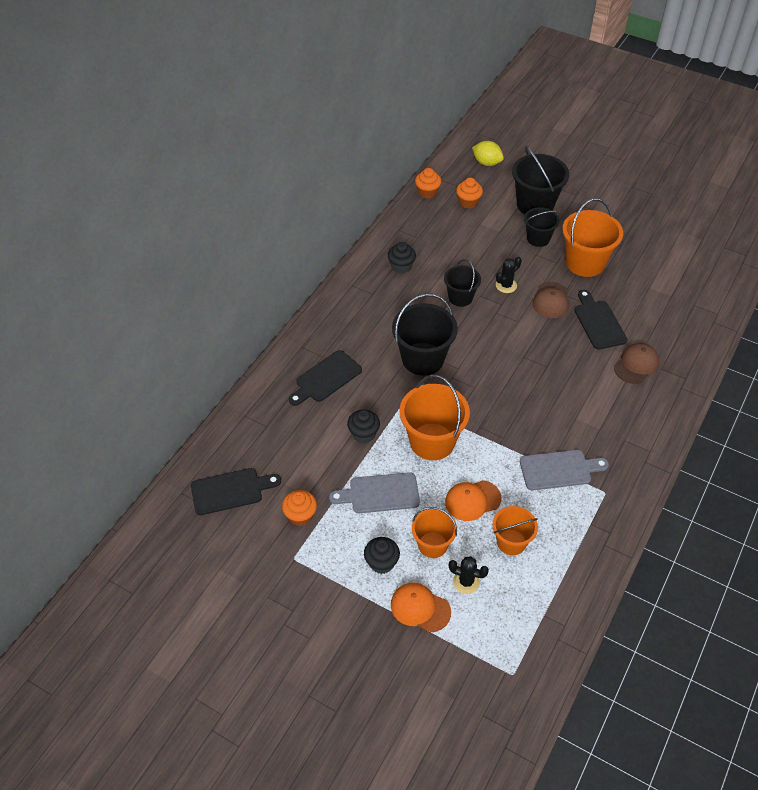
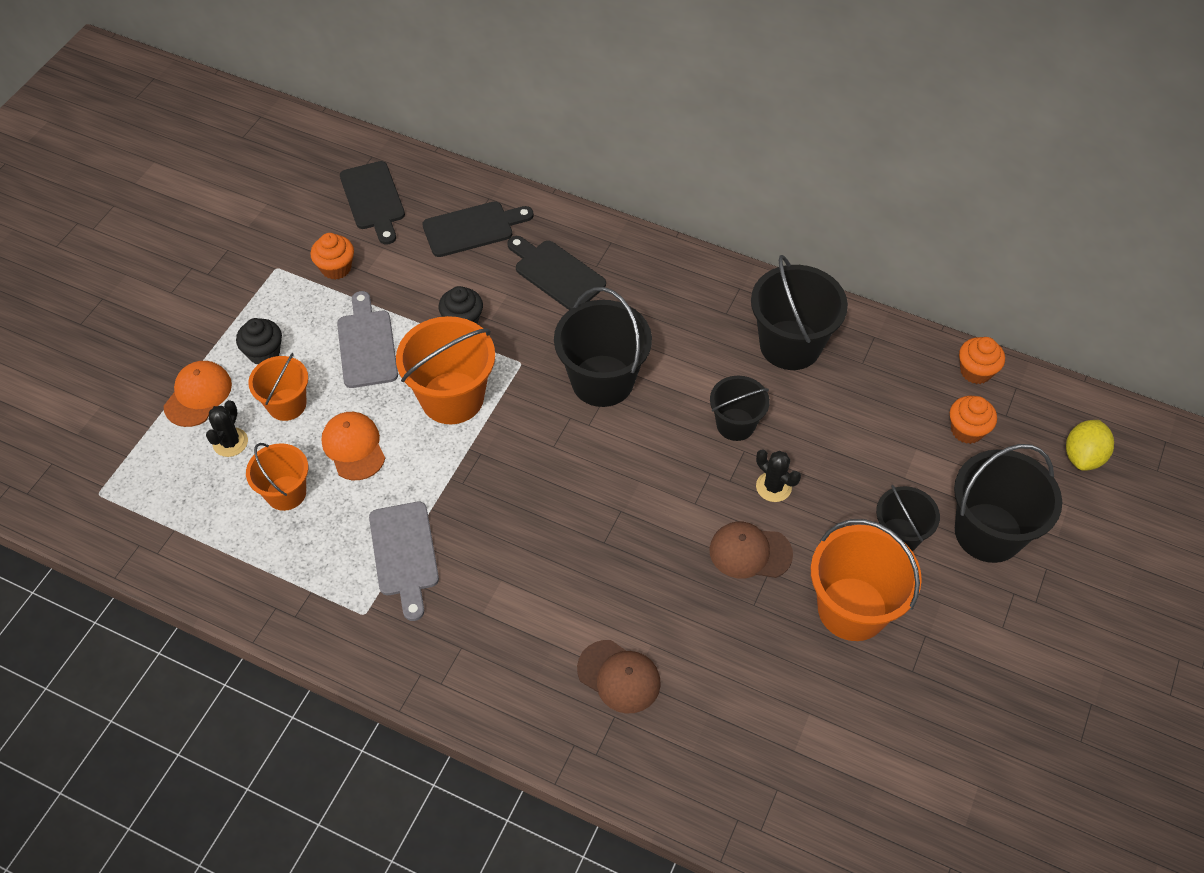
camera: 85 degrees right, 5 degrees up
(401, 266) = (790, 345): black cupcake -> black bucket
(598, 322) = (709, 623): black cutting board -> black cutting board (472, 228)

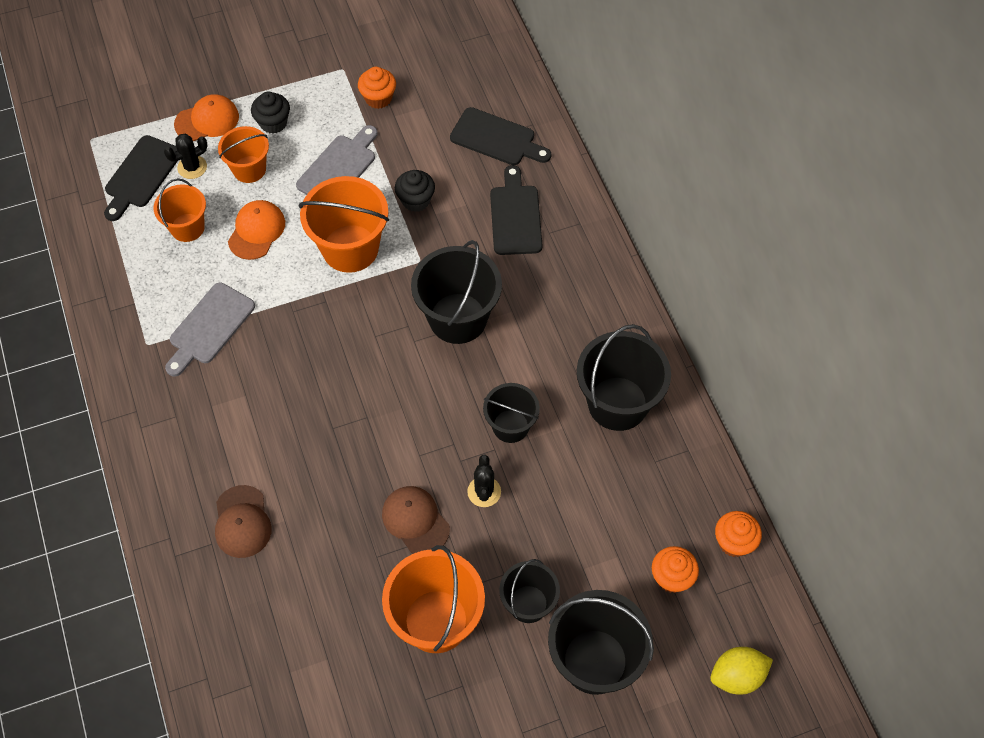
camera: 45 degrees right, 5 degrees up
(373, 199) = (455, 66): black cutting board -> black cutting board (141, 175)

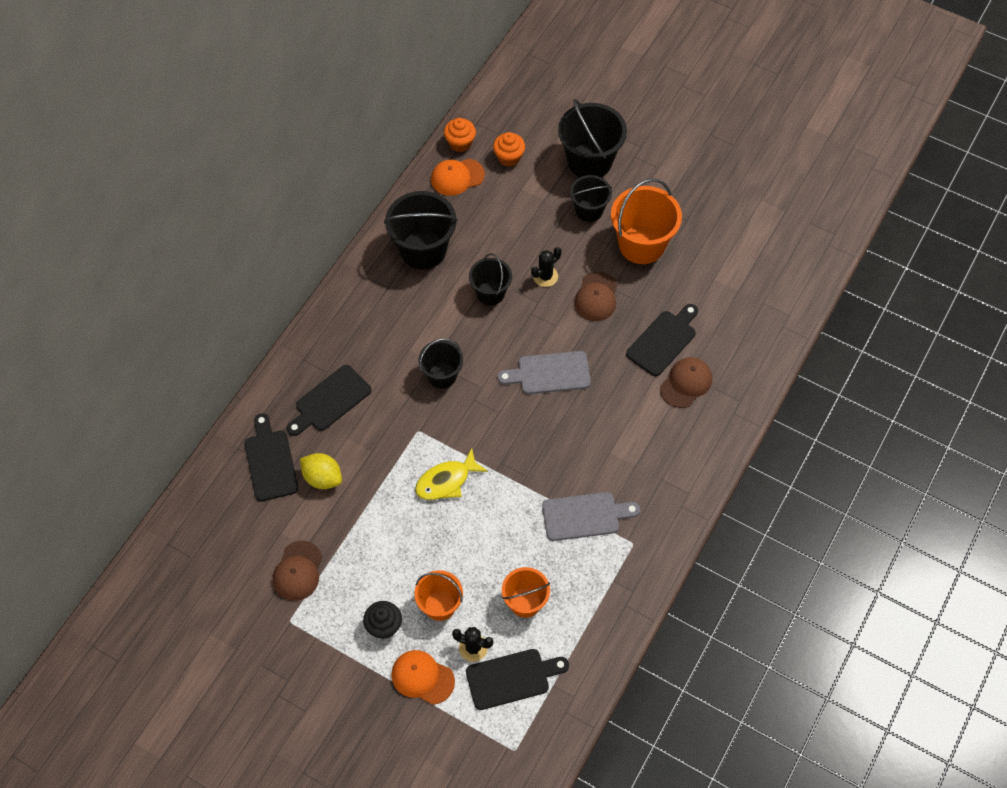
camera: 130 degrees left, 0 degrees up
(256, 231) = (486, 553): orange cap -> orange cap (457, 177)
(306, 542) = (663, 341): none -> black cutting board
(339, 168) = (385, 545): grey cutting board -> grey cutting board (549, 373)
(350, 248) = (446, 481): orange bucket -> yellow fish
(378, 98) = (298, 571): orange cupcake -> brown cap
(416, 200) = (370, 472): black cupcake -> none
(458, 318) = (442, 375): black bucket -> black bucket, size x0.61
(737, 676) = (535, 99): yellow lemon -> yellow lemon (322, 478)

